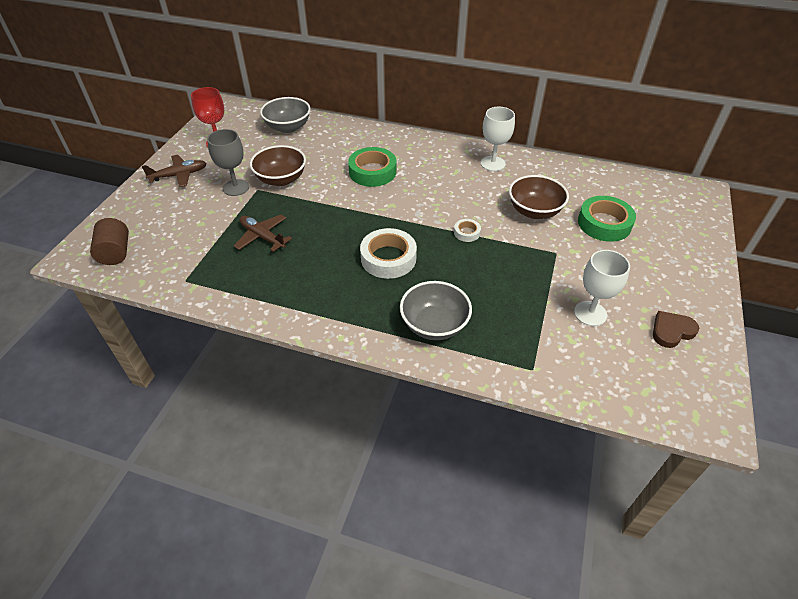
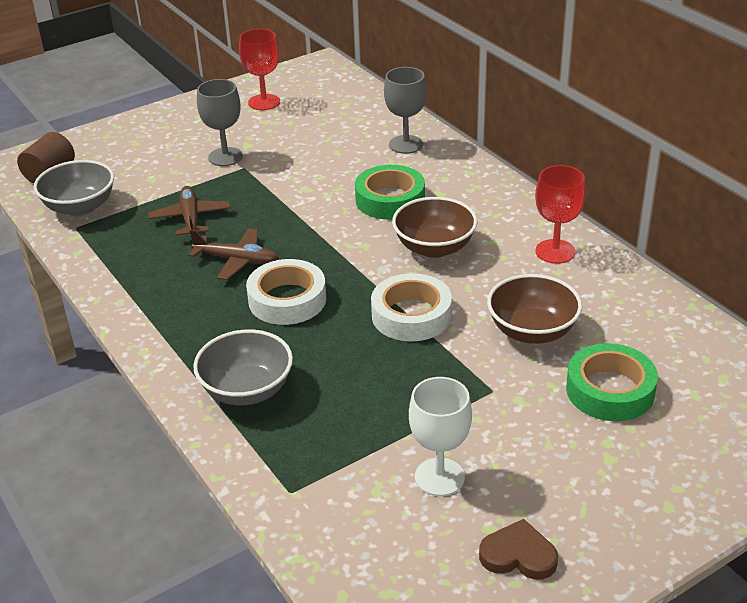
camera: 40 degrees right, 10 degrees down
(179, 175) = (187, 122): brown plane -> brown plane (237, 260)
(281, 179) = (280, 167): brown bowl -> brown bowl (434, 247)
(288, 127) = (357, 112): grey bowl -> grey bowl (80, 207)
(341, 136) = (406, 144): none -> grey goblet
(467, 233) = (411, 315): white tape -> white tape, size x2.02
(492, 163) = (555, 251): white goblet -> red goblet

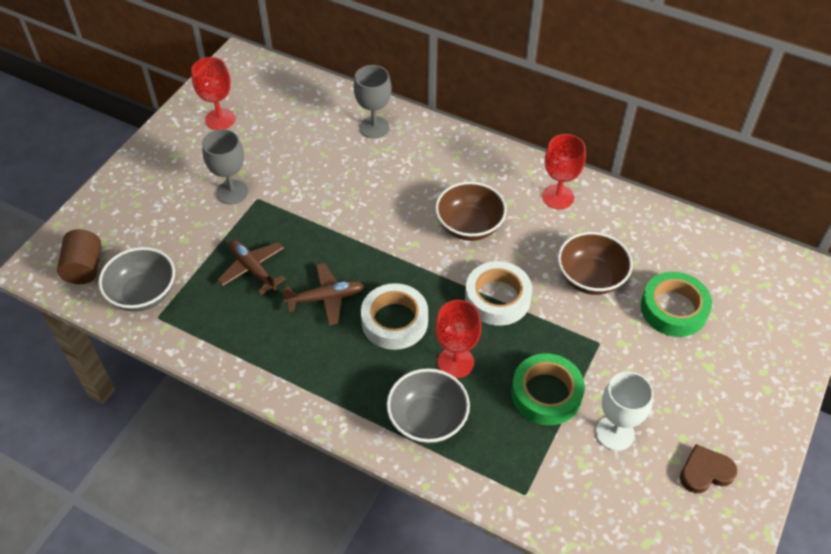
camera: 30 degrees left, 15 degrees up
(319, 353) = (455, 362): none -> red goblet
(390, 199) = (402, 190): green tape -> green tape (546, 393)

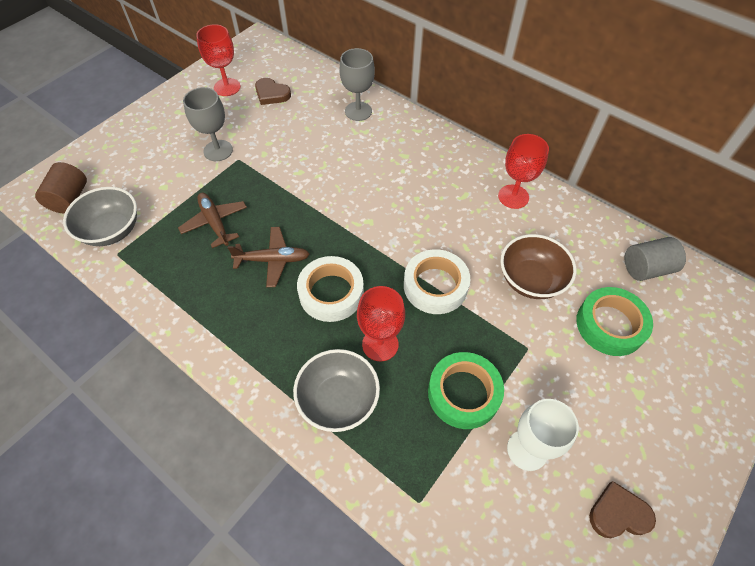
camera: 10 degrees right, 5 degrees up
(273, 120) = (271, 94): none -> brown heart
(469, 226) = (423, 212): brown bowl -> none
(700, 249) = (646, 268): none -> grey cylinder

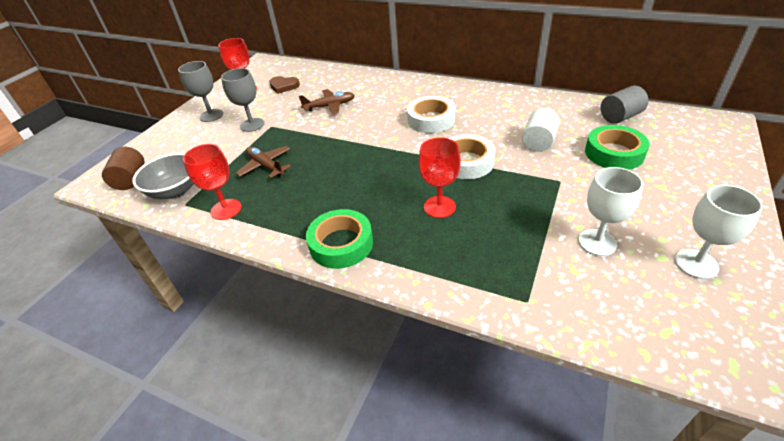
camera: 10 degrees left, 15 degrees down
(273, 260) = (325, 177): brown plane -> brown plane (330, 106)
(331, 293) = (383, 185): white tape -> white tape (431, 120)
(338, 400) = (421, 251): grey bowl -> none
(358, 111) = (356, 82): grey goblet -> grey goblet (211, 115)
(463, 393) = (525, 220): green tape -> green tape (341, 244)
(513, 196) = (498, 101): red goblet -> red goblet (226, 209)
(530, 280) = (538, 142): brown bowl -> white cylinder
(618, 513) = (696, 264): brown heart -> white goblet

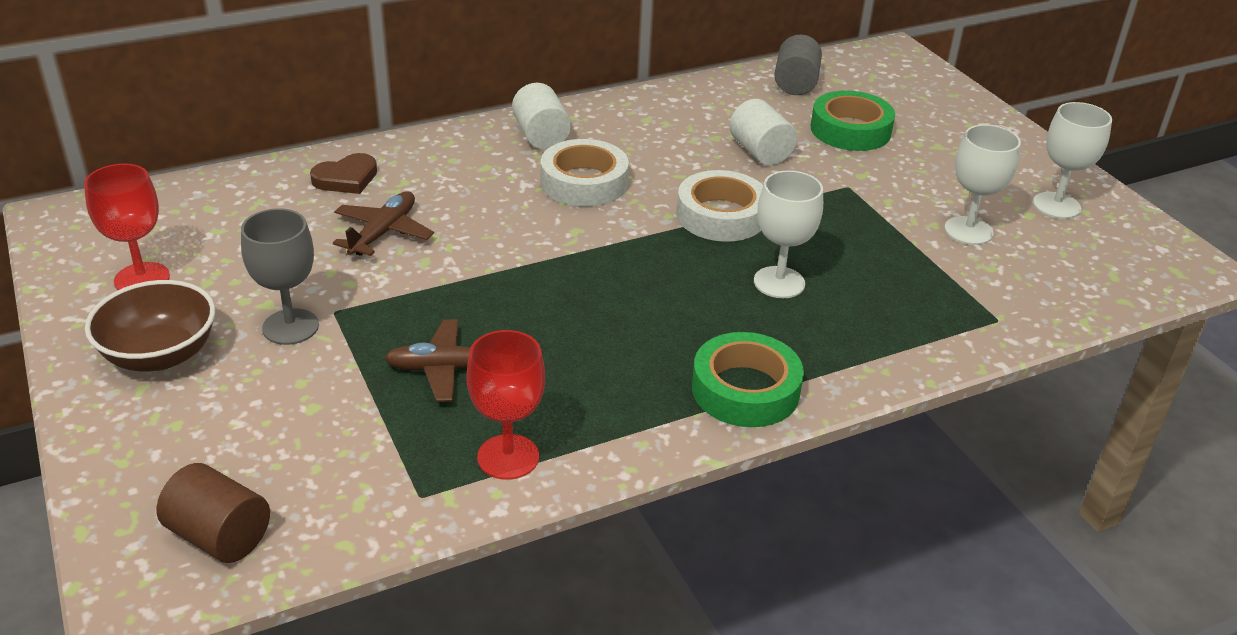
camera: 55 degrees left, 5 degrees down
(175, 190) = (358, 492): grey bowl -> none
(211, 115) = (160, 355): grey goblet -> brown bowl
(284, 86) = (219, 239): brown heart -> brown heart (346, 178)
(439, 207) = (779, 282): red goblet -> white goblet
(446, 93) = (541, 136): none -> white cylinder

